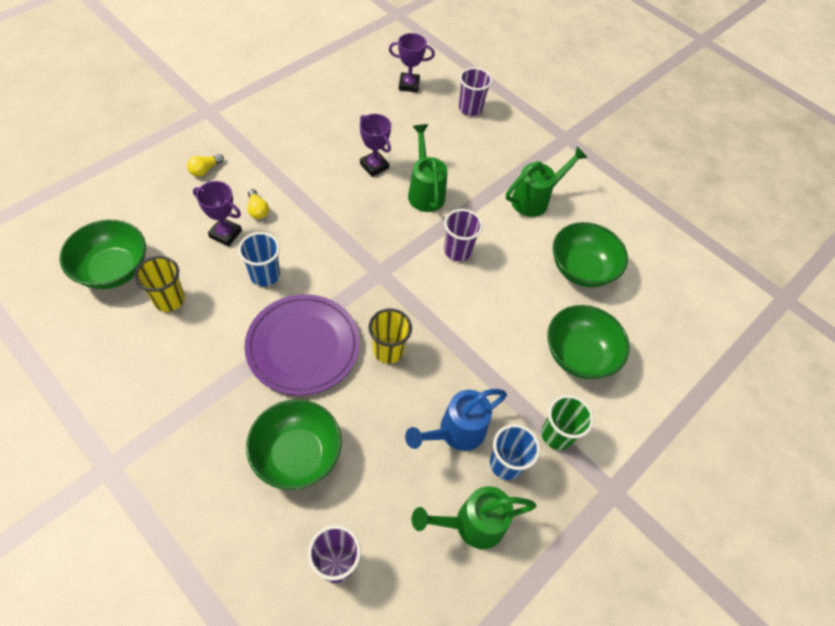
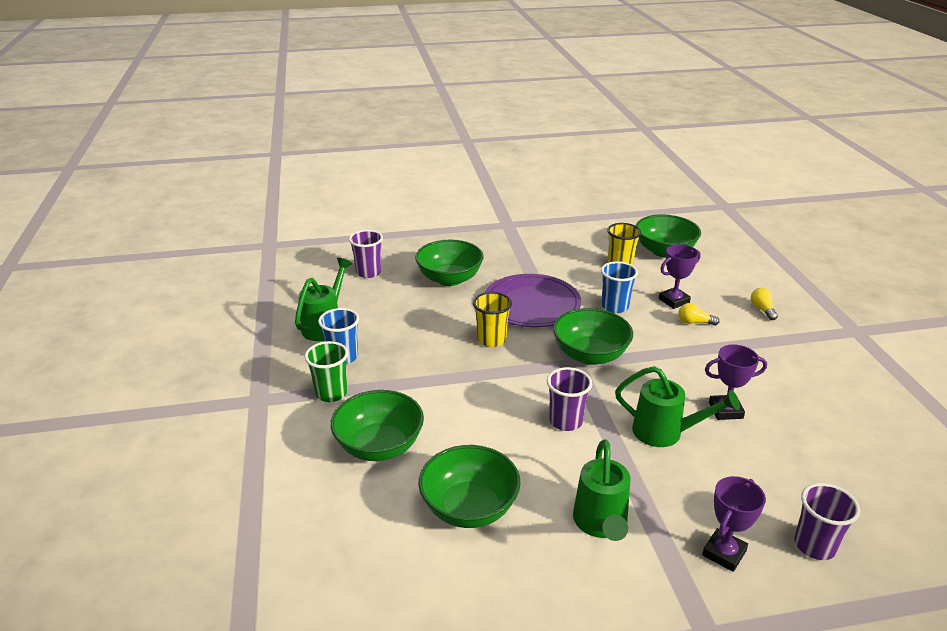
camera: 130 degrees right, 25 degrees down
(360, 266) = (590, 355): none -> green bowl
(409, 85) = (885, 501): purple trophy -> purple trophy (724, 553)
(456, 432) = (392, 345): blue watering can -> none

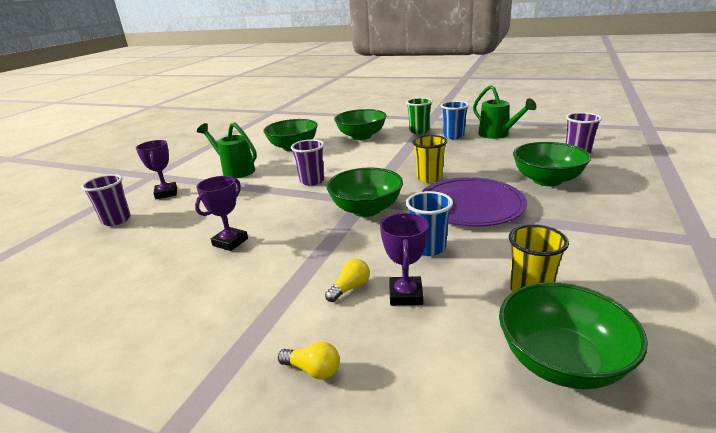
camera: 125 degrees right, 5 degrees down
(665, 433) = (253, 209): green watering can -> none

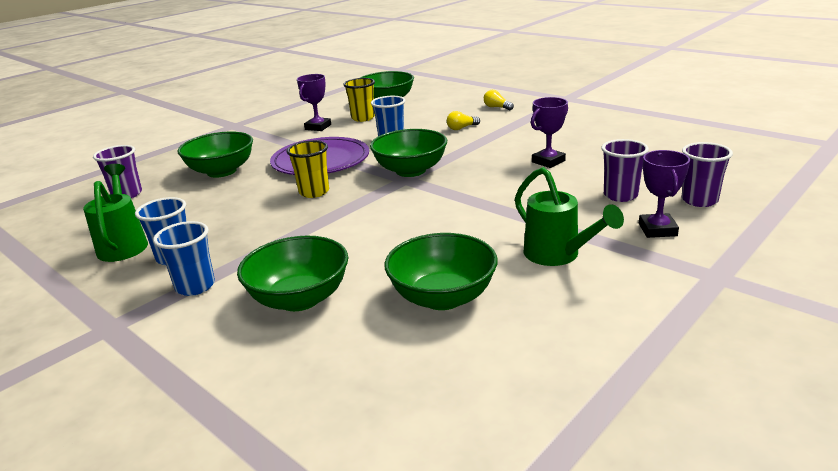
camera: 160 degrees left, 0 degrees up
(312, 181) = (445, 212): purple cup -> purple cup (620, 195)
(406, 295) = (431, 123): purple trophy -> purple trophy (318, 127)
(419, 131) = (195, 286): green cup -> blue cup

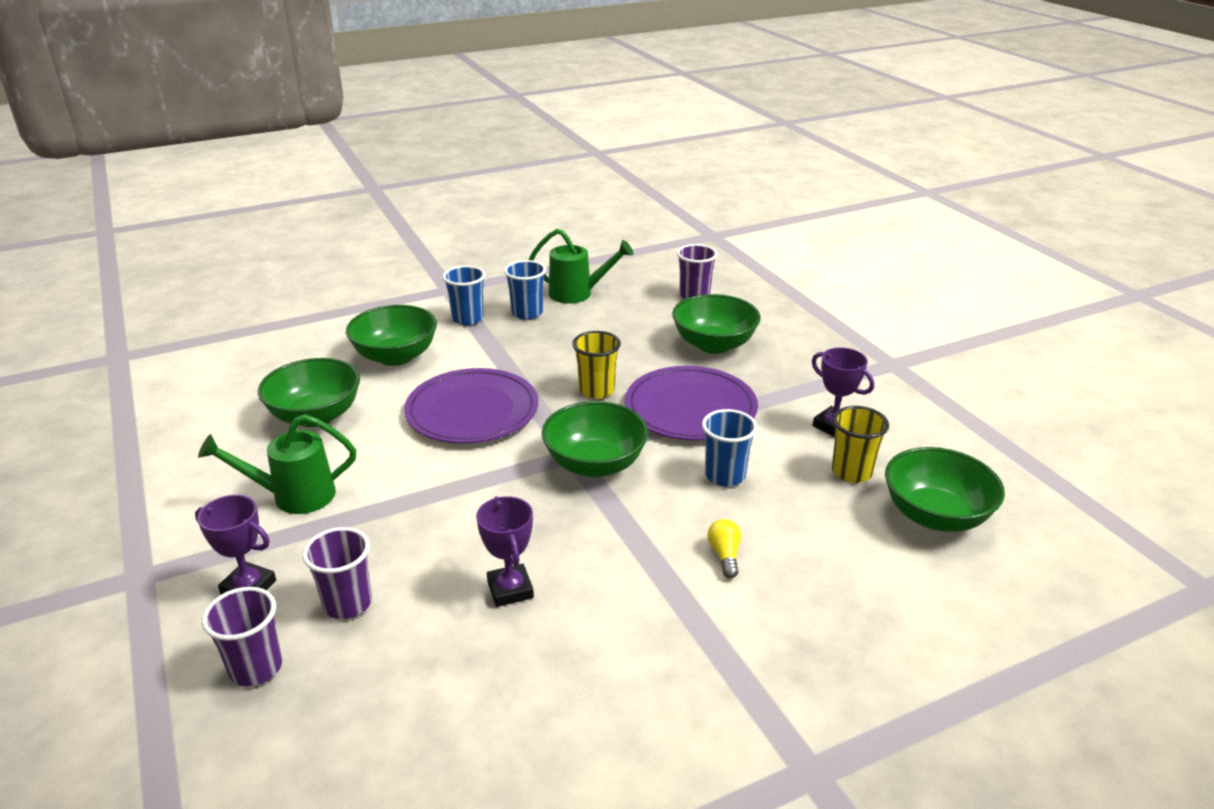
camera: 110 degrees right, 5 degrees up
(376, 227) = (472, 411): none -> purple plate
(497, 107) = (811, 637): yellow light bulb -> none

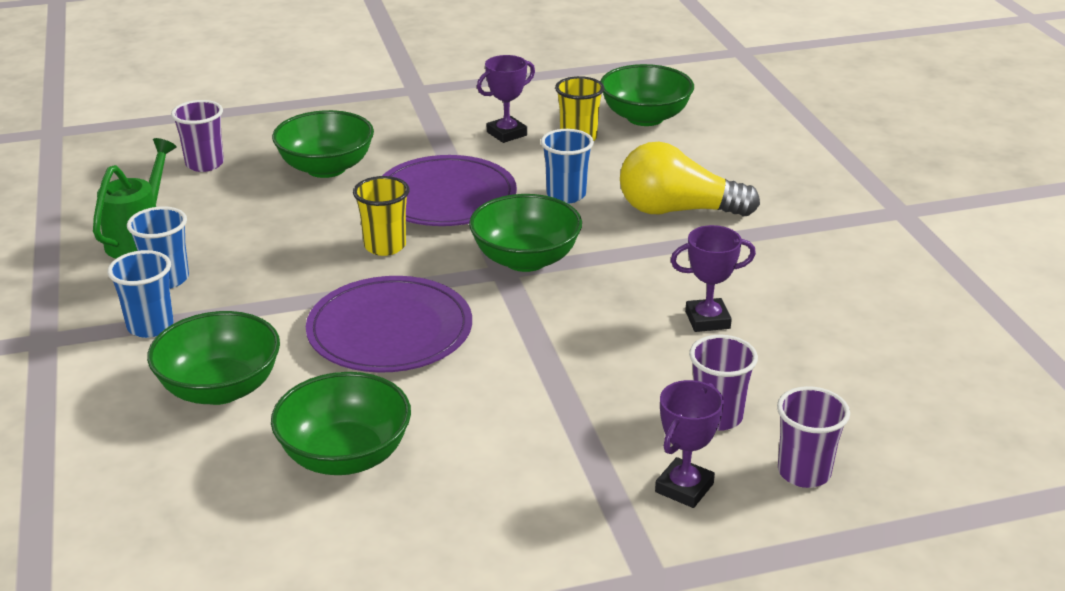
camera: 80 degrees left, 0 degrees up
(294, 496) = (523, 464): green watering can -> none
(725, 555) = (677, 211): yellow light bulb -> yellow light bulb, size x2.41

